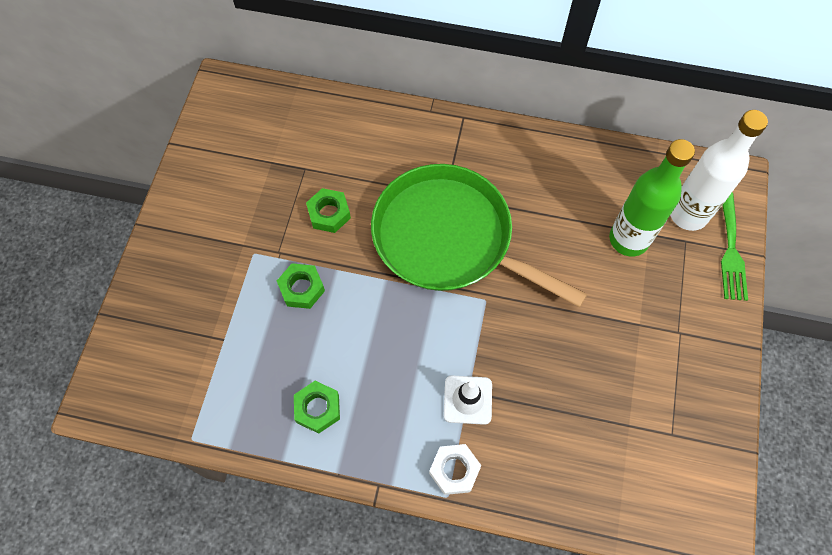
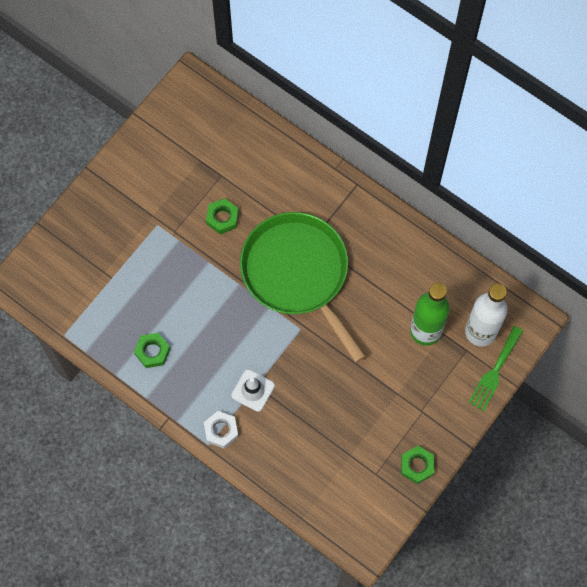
camera: 25 degrees right, 5 degrees up
(302, 288) = (179, 265): green nut -> green nut (417, 466)

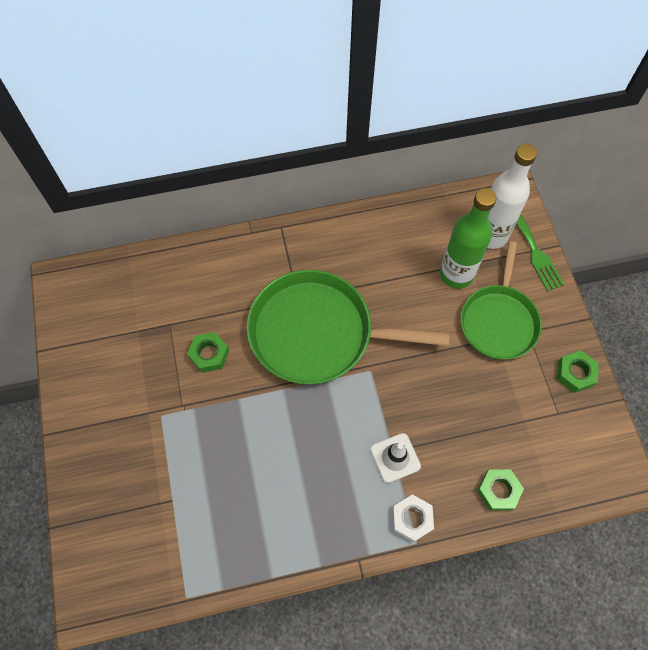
camera: 50 degrees left, 5 degrees down
(152, 352) = (279, 521): green nut -> green nut (498, 491)
(413, 386) = (499, 321): none -> green pan

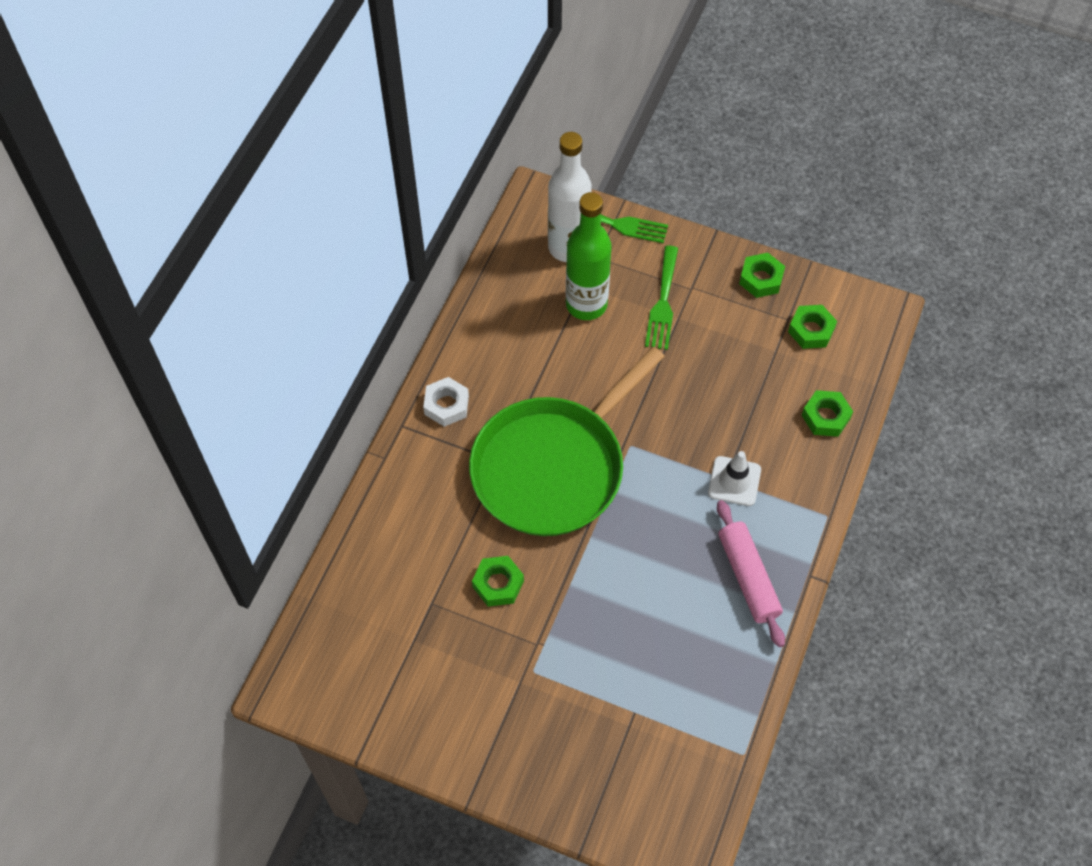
camera: 55 degrees left, 5 degrees down
(325, 515) = (748, 577): none -> pink rolling pin
(412, 519) = (802, 505): white nut -> white nut (446, 405)
(499, 321) = (663, 303): green pan -> green fork
(563, 435) = (811, 330): none -> green nut

